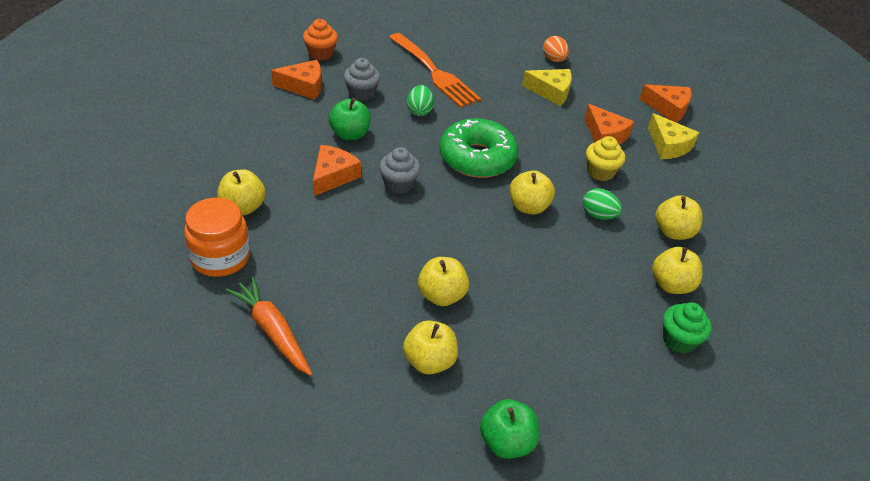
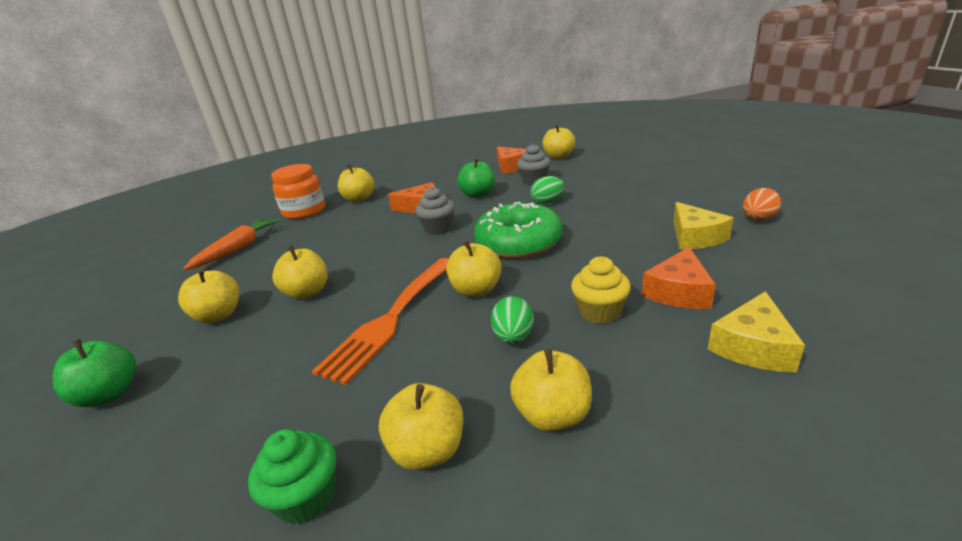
camera: 70 degrees right, 15 degrees down
(320, 53) = (558, 157): orange cupcake -> yellow apple
(435, 73) = (612, 188): orange fork -> orange fork (391, 319)
(668, 108) = (844, 318): orange cheese -> none

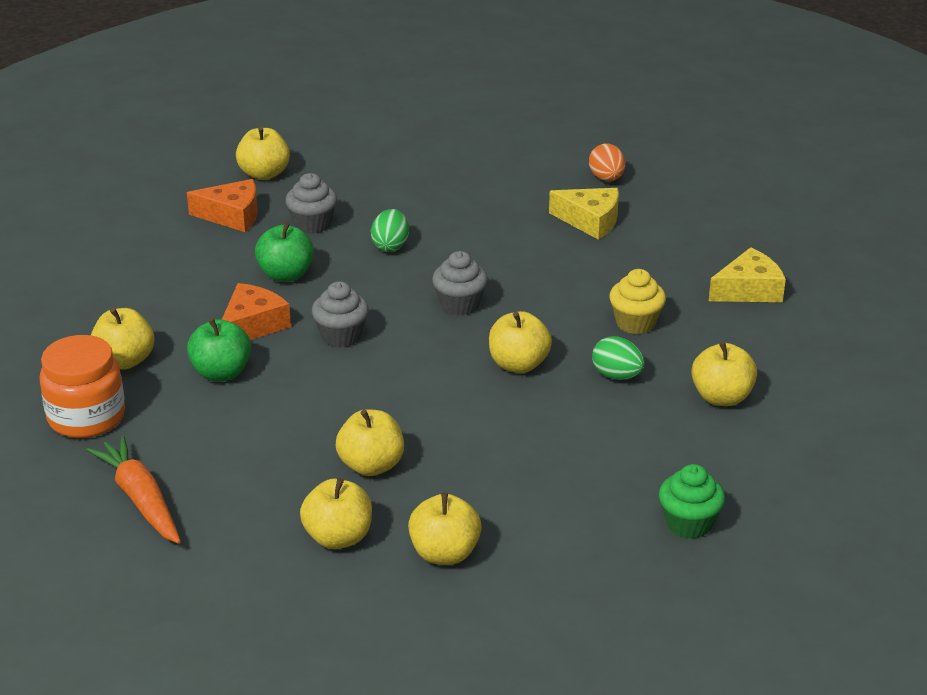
camera: 60 degrees left, 5 degrees up
(109, 394) = (419, 626): green apple -> green apple (221, 373)
(391, 319) = (504, 427): orange fork -> none
(428, 450) = (698, 460): yellow apple -> yellow apple (444, 553)
(518, 243) = (460, 304): green donut -> grey cupcake
(678, 292) = (656, 277): orange cheese -> none
(753, 346) = (749, 290): yellow cheese -> yellow cheese turned 90 degrees counterclockwise

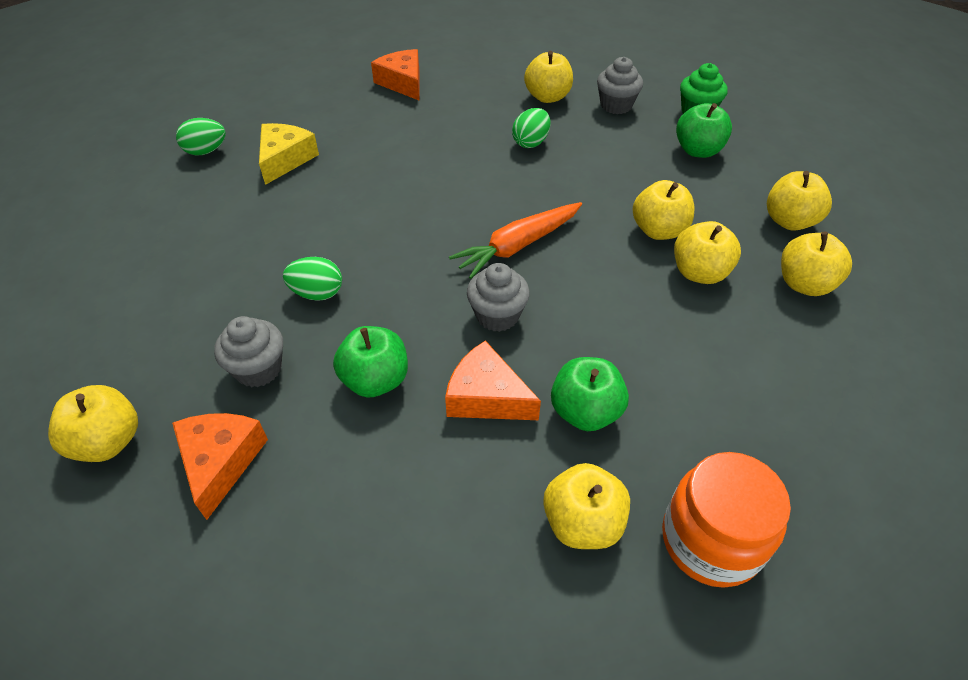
camera: 95 degrees left, 15 degrees up
(141, 499) = (829, 446): orange carrot -> orange carrot (518, 246)
(460, 304) = (432, 234): grey cupcake -> grey cupcake (616, 105)
(518, 364) = (525, 193): yellow apple -> yellow apple (658, 230)
(595, 507) = (698, 150): none -> green apple
(606, 178) = (206, 151): orange egg -> green egg
(635, 323) = (454, 134): yellow cupcake -> none
(749, 290) = (403, 83): yellow cheese -> orange cheese

